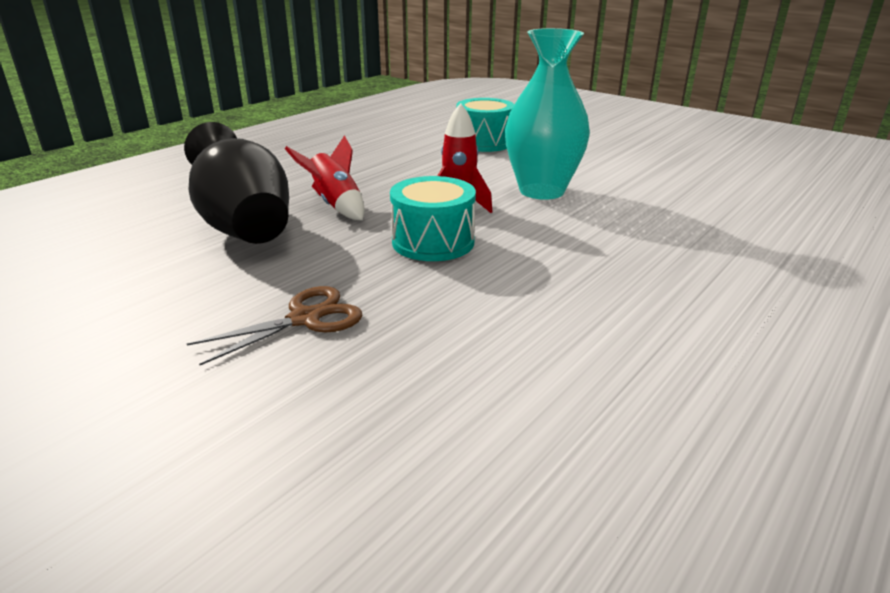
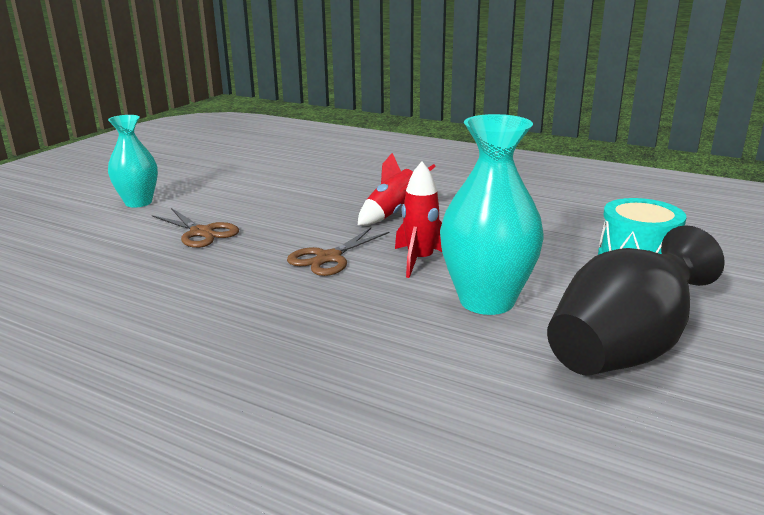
camera: 80 degrees right, 5 degrees down
(104, 388) = (138, 202): none -> turquoise vase
(244, 226) = (339, 193): black vase -> black vase (624, 349)
(433, 242) = (329, 258): turquoise drum -> brown scissors

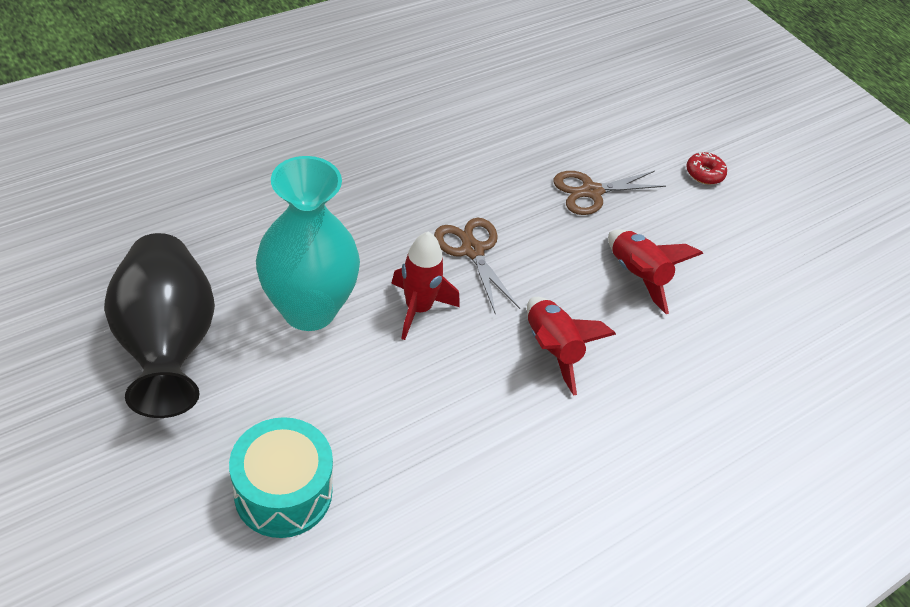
camera: 110 degrees right, 25 degrees up
(138, 202) = (704, 173): turquoise vase -> red donut
(287, 204) = (637, 276): none -> red rocket

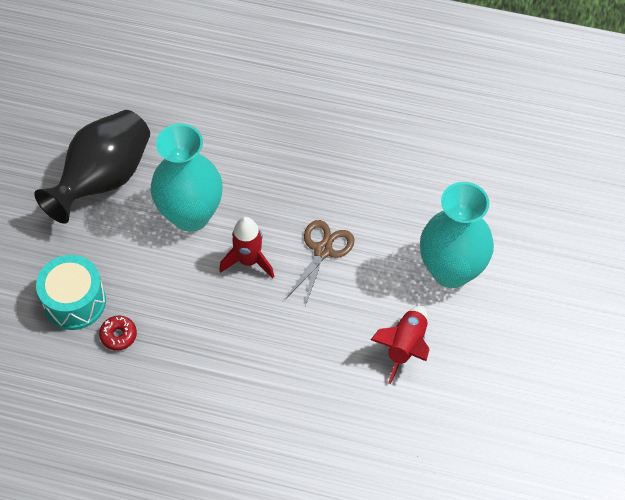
camera: 55 degrees right, 10 degrees up
(551, 349) = (294, 345): red rocket -> none
(591, 192) = (451, 270): brown scissors -> turquoise vase
(704, 173) = (554, 319): red donut -> red donut (118, 335)

